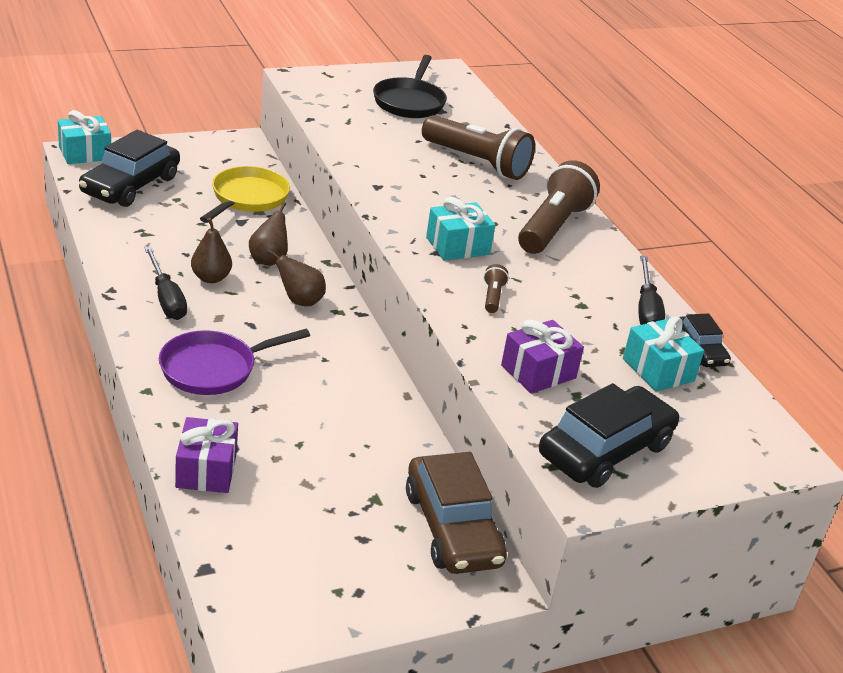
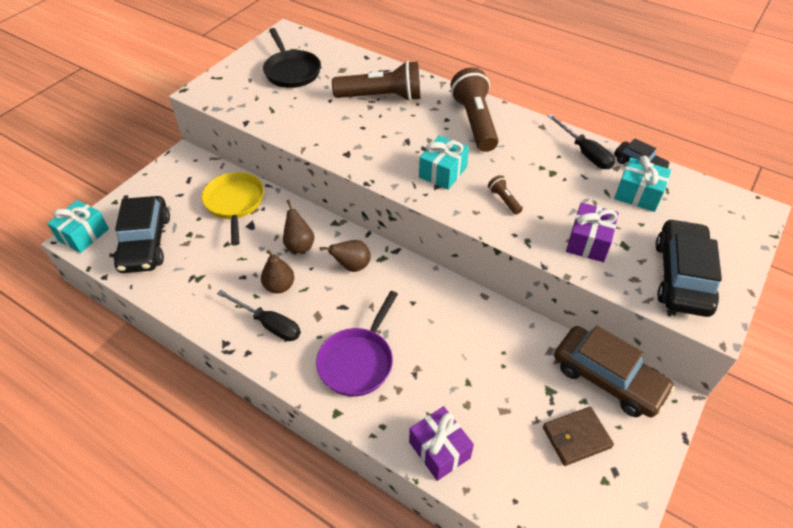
camera: 30 degrees left, 15 degrees up
(353, 545) = (576, 437): none -> brown wallet

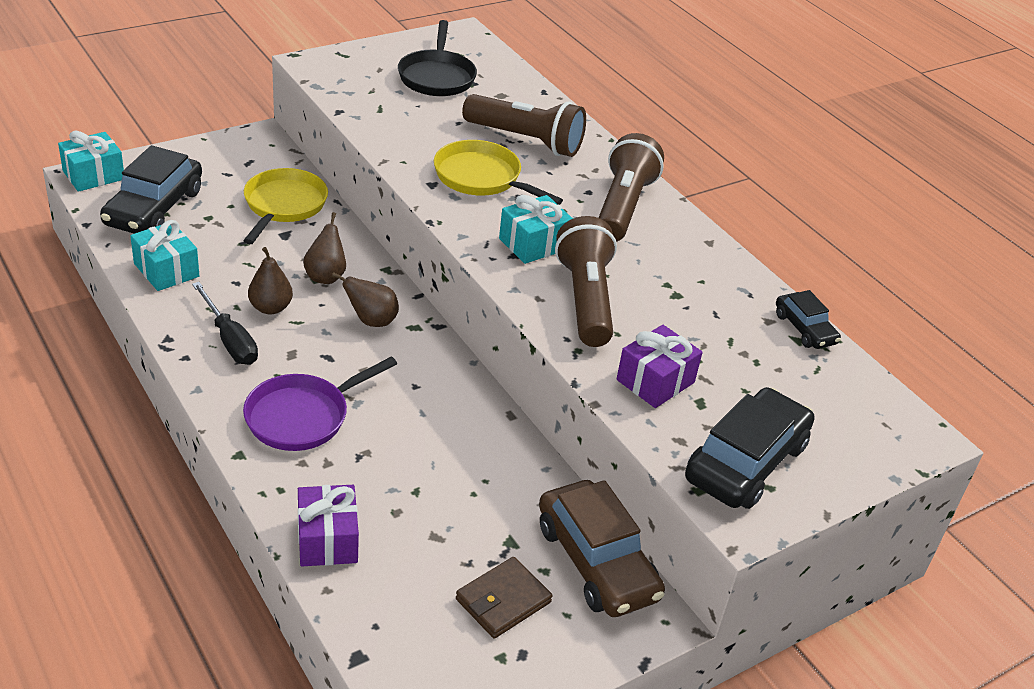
camera: 20 degrees right, 10 degrees down
(375, 136) = (482, 178): none -> yellow pan
(504, 200) = (585, 299): brown flashlight -> brown flashlight, size x2.35
(576, 437) = (503, 600): brown wallet -> brown wallet turned 45 degrees counterclockwise
(584, 152) = (740, 290): black screwdriver -> none
(638, 194) = (771, 359): turquoise gift -> turquoise gift (166, 270)

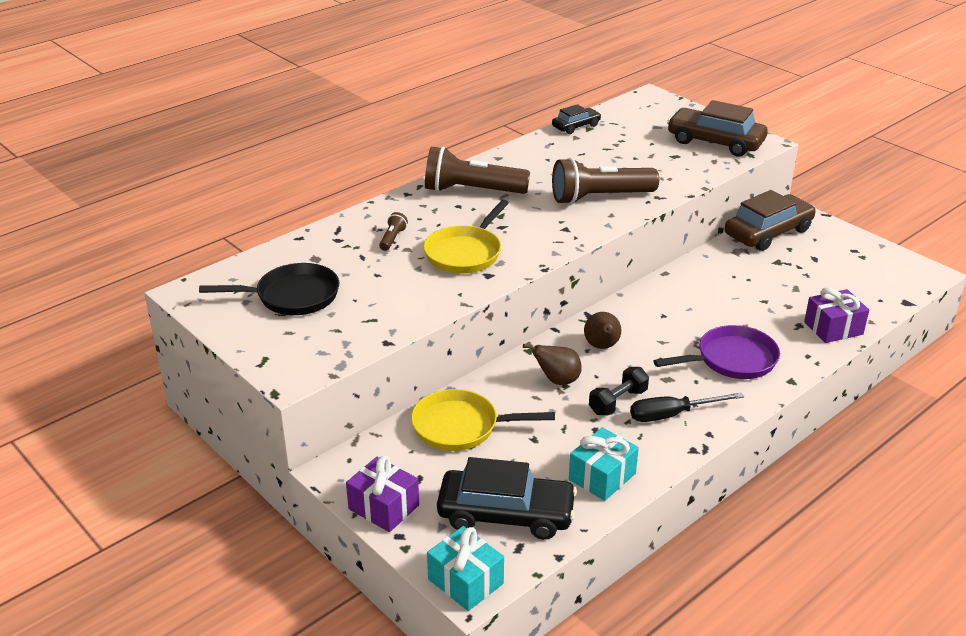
camera: 95 degrees left, 5 degrees down
(229, 340) = (672, 415): black screwdriver -> black screwdriver turned 150 degrees counterclockwise
(270, 308) = (618, 402): brown pear -> black dumbbell
(302, 416) = (732, 360): purple pan -> purple pan turned 60 degrees counterclockwise
(503, 600) = (823, 260): brown wallet -> none
(526, 140) = (392, 239): brown flashlight -> brown flashlight, size x0.42
(534, 244) = (546, 222): turquoise gift -> none
(655, 381) = (667, 170): purple gift -> purple gift (383, 507)
(746, 462) = (715, 142): black car -> brown car

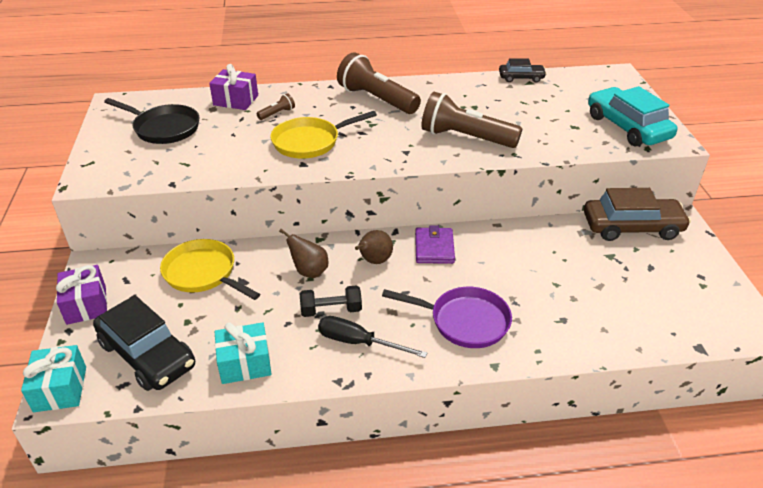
camera: 35 degrees right, 5 degrees up
(638, 314) = (434, 248): none -> purple wallet
(715, 142) = (627, 127): brown car -> turquoise car
(833, 328) = (593, 337): purple gift -> purple gift (236, 100)

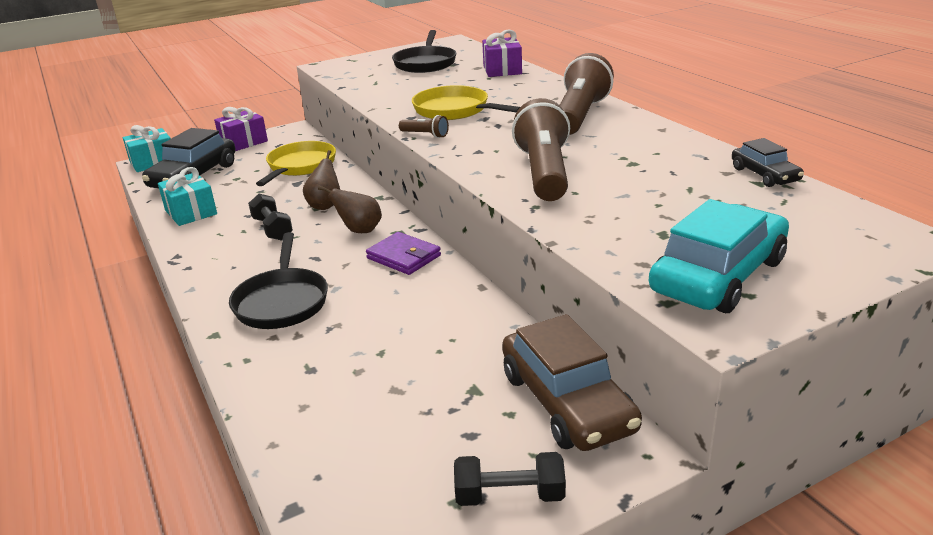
camera: 70 degrees right, 10 degrees down
(277, 113) = (495, 88): brown flashlight -> brown flashlight (425, 135)
(358, 342) = (230, 252): black screwdriver -> none
(434, 248) = (403, 257): purple wallet -> purple wallet turned 60 degrees clockwise
(464, 321) = (282, 301): purple pan -> black pan
(701, 266) = (509, 495): none -> black dumbbell

